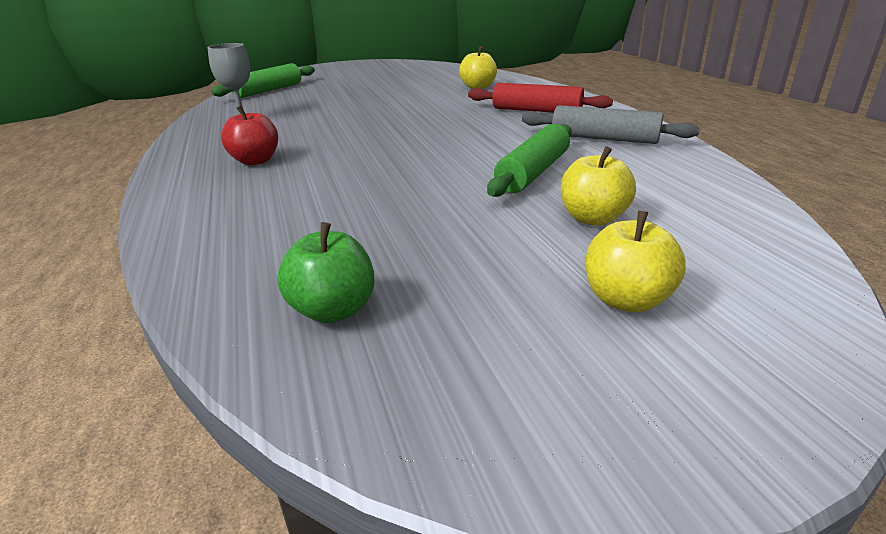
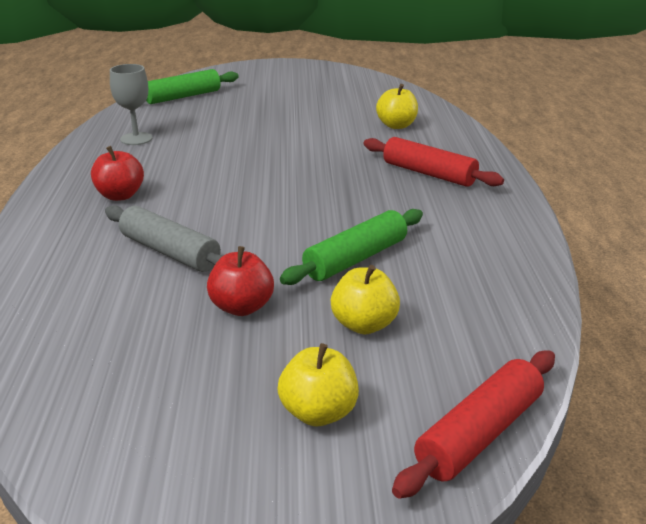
camera: 15 degrees right, 0 degrees up
(333, 310) = (93, 369): green apple -> none
(457, 225) = (242, 307): none -> red apple
(604, 139) = (463, 227): grey rolling pin -> grey rolling pin (169, 252)
(802, 285) = (479, 433): none -> red rolling pin

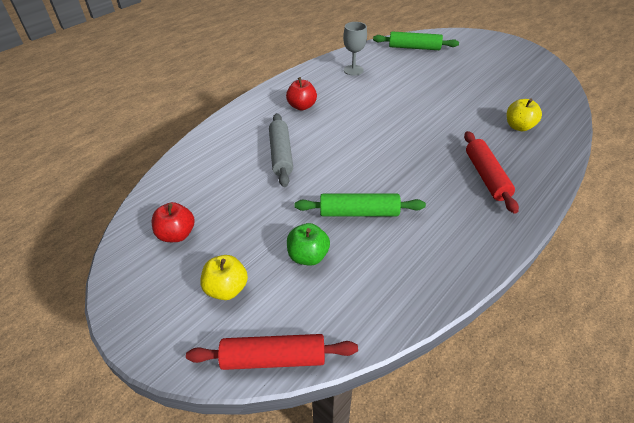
camera: 45 degrees right, 15 degrees up
(242, 307) = (270, 207): red apple -> red apple (177, 234)
(364, 325) = (308, 256): yellow apple -> green apple

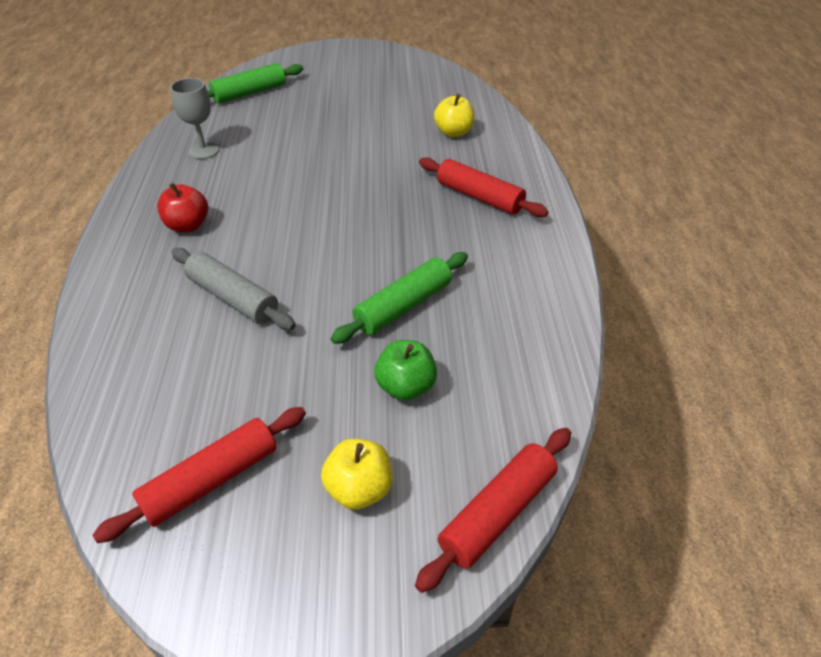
camera: 45 degrees left, 0 degrees up
(177, 234) = (211, 480): red apple -> red rolling pin

